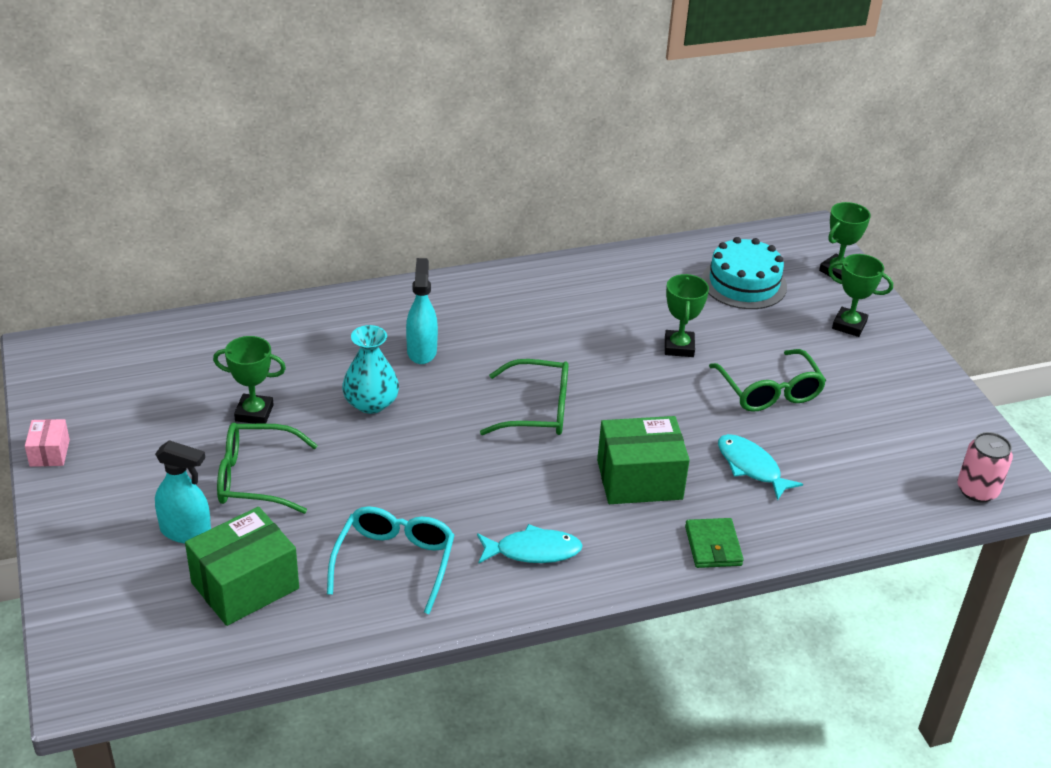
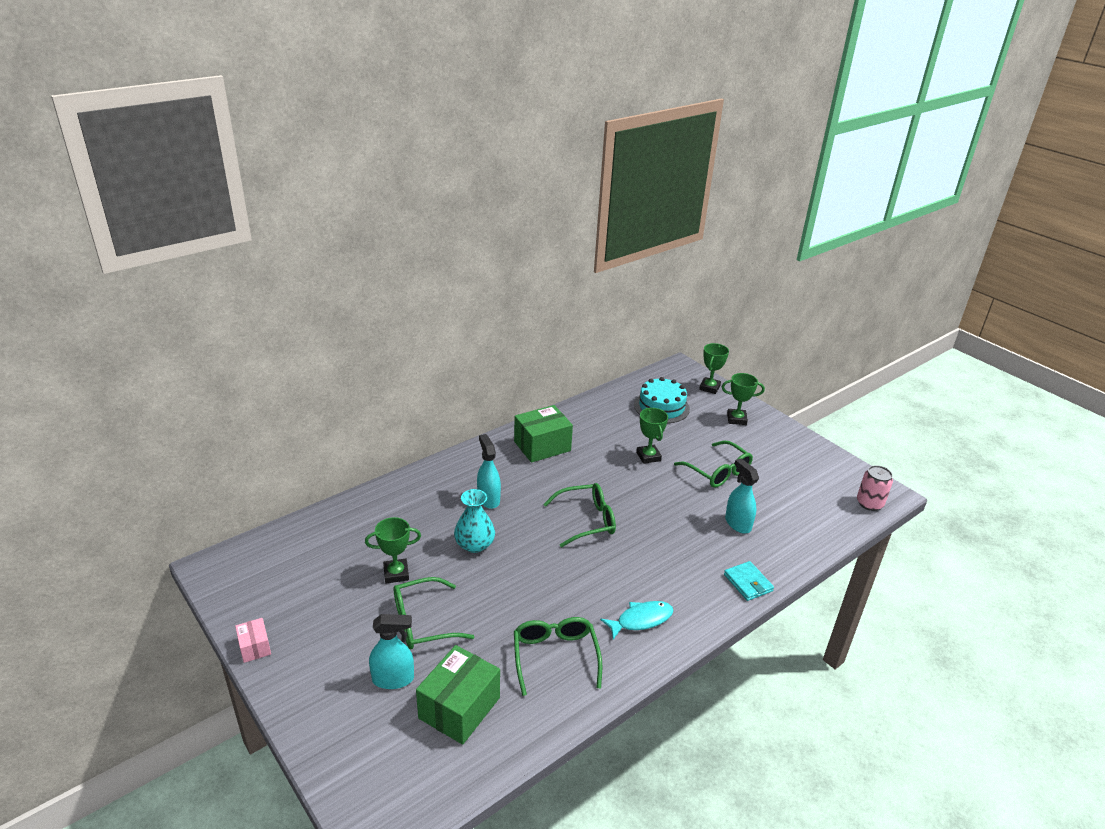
camera: 20 degrees left, 5 degrees down
(394, 563) = (555, 657): turquoise glasses -> green glasses
(639, 479) = (677, 550): green box -> green box (542, 446)
(713, 546) = (748, 583): green wallet -> turquoise wallet
(751, 467) = (737, 523): turquoise fish -> turquoise spray bottle

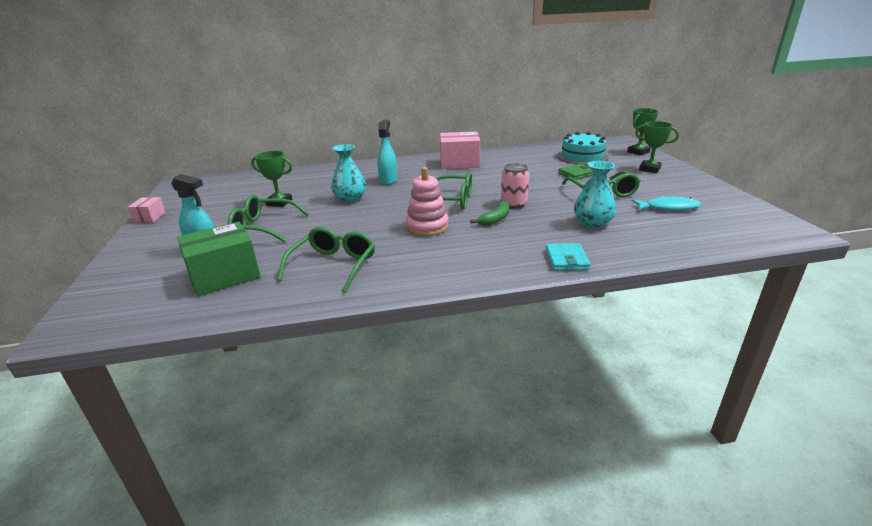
camera: 30 degrees right, 5 degrees down
(542, 446) = (459, 163): green box -> pink box
(596, 571) = (427, 227): none -> pink stacking toy
(641, 620) = (433, 261): turquoise fish -> turquoise fish (668, 208)
(648, 456) = (543, 177): green trophy -> none
(651, 540) = (495, 219): none -> green banana
(676, 442) = (577, 174): none -> green wallet
(737, 523) = (592, 223): turquoise spray bottle -> turquoise vase
(869, 503) = (764, 234): pink can -> pink can (514, 204)

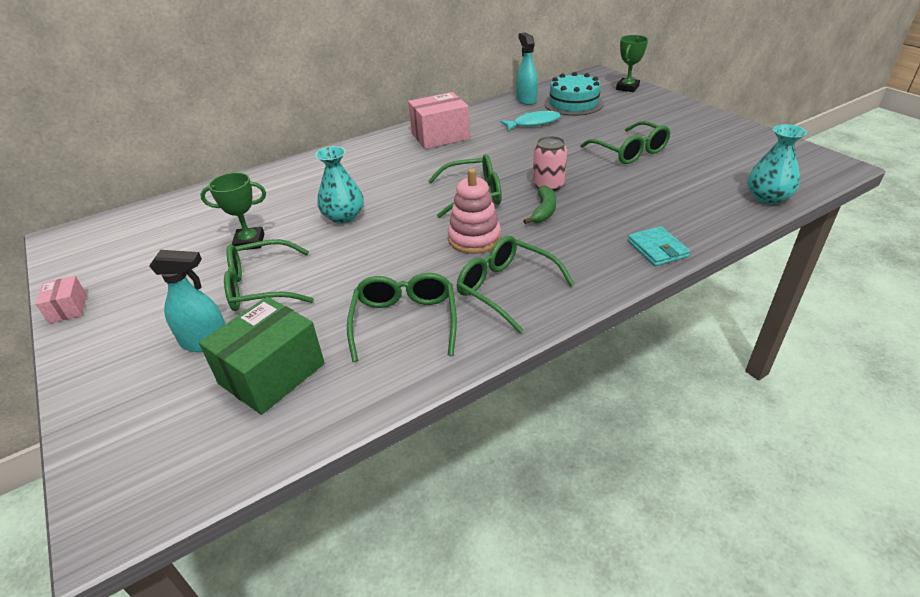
camera: 20 degrees left, 10 degrees up
(388, 180) = (371, 179): turquoise spray bottle -> turquoise spray bottle (526, 100)
(422, 261) = (506, 289): none -> green glasses
(577, 174) = (586, 129): green wallet -> none
(592, 223) = (649, 195): turquoise vase -> turquoise vase (767, 197)
(649, 169) = (655, 110): green trophy -> none
(668, 208) = (707, 159): turquoise fish -> turquoise fish (533, 123)

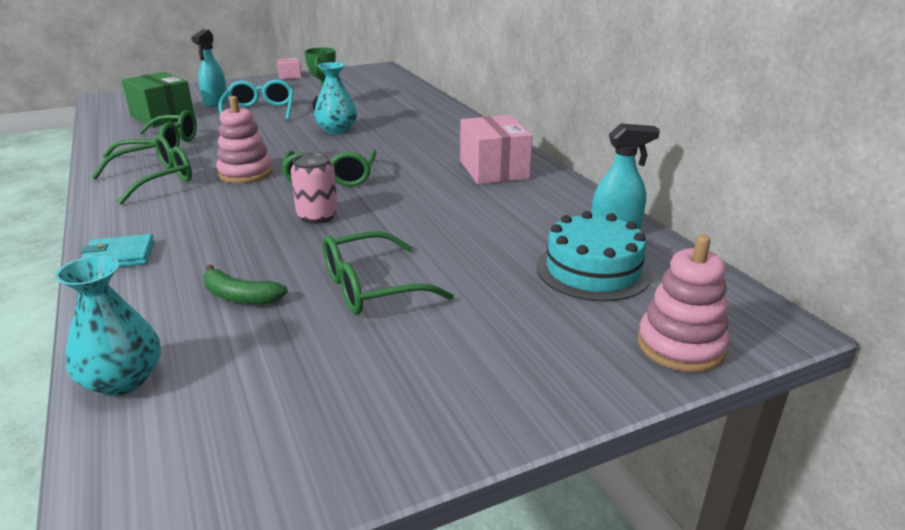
camera: 95 degrees right, 10 degrees down
(262, 286) = (260, 111): green glasses -> turquoise glasses
(533, 123) = (515, 227): turquoise fish -> none
(543, 211) = (262, 207): green banana -> green banana (240, 296)
(627, 88) = (680, 346): green trophy -> pink stacking toy

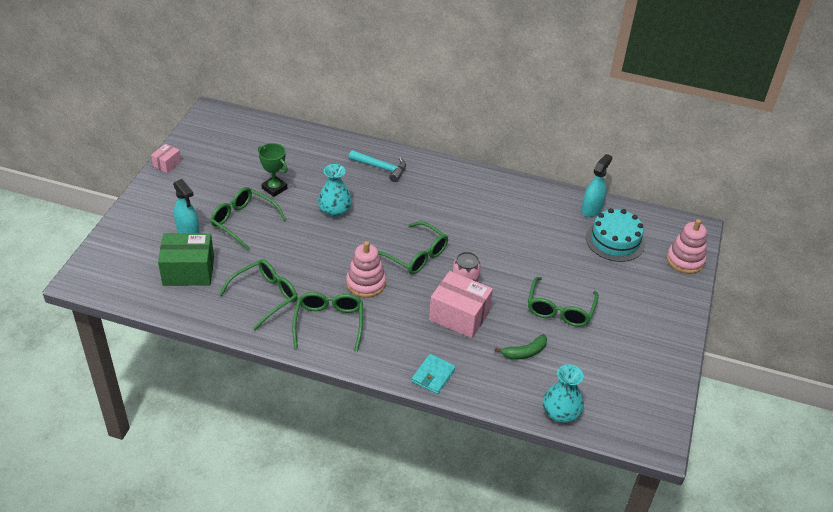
camera: 50 degrees left, 15 degrees up
(260, 111) = (243, 221): turquoise glasses -> green glasses
(436, 125) = (381, 168): none -> turquoise hammer
(493, 170) = (479, 194): pink box -> pink box (459, 316)

